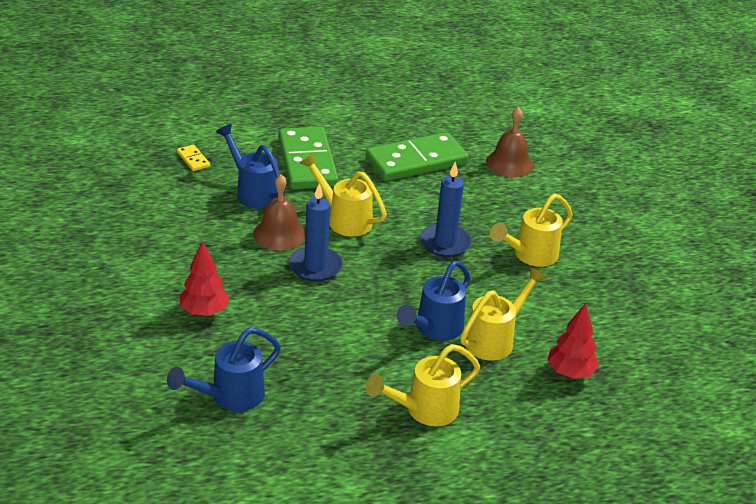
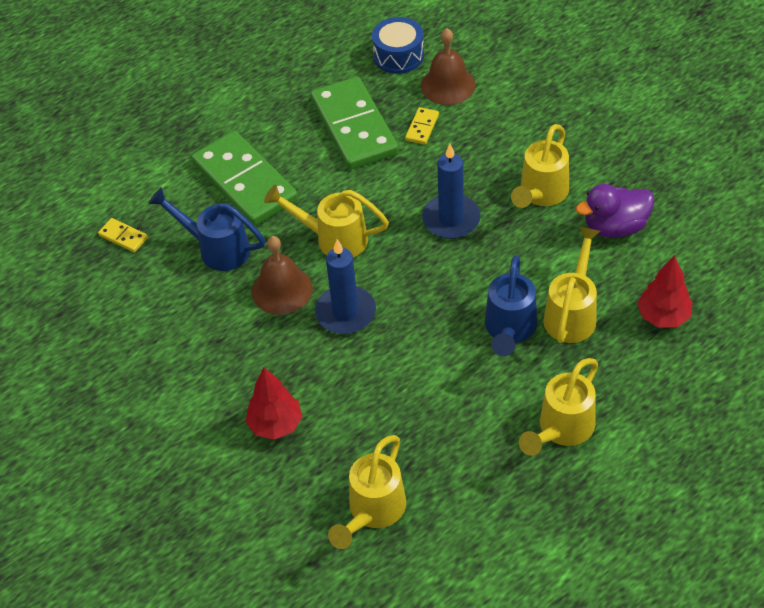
camera: 20 degrees left, 15 degrees up
(229, 397) = (372, 512): blue watering can -> yellow watering can
(416, 161) = (354, 127): green domino -> green domino turned 60 degrees counterclockwise
(468, 181) = (422, 127): none -> yellow domino
(485, 133) = (398, 55): none -> blue drum
(575, 299) = (615, 227): none -> purple duck

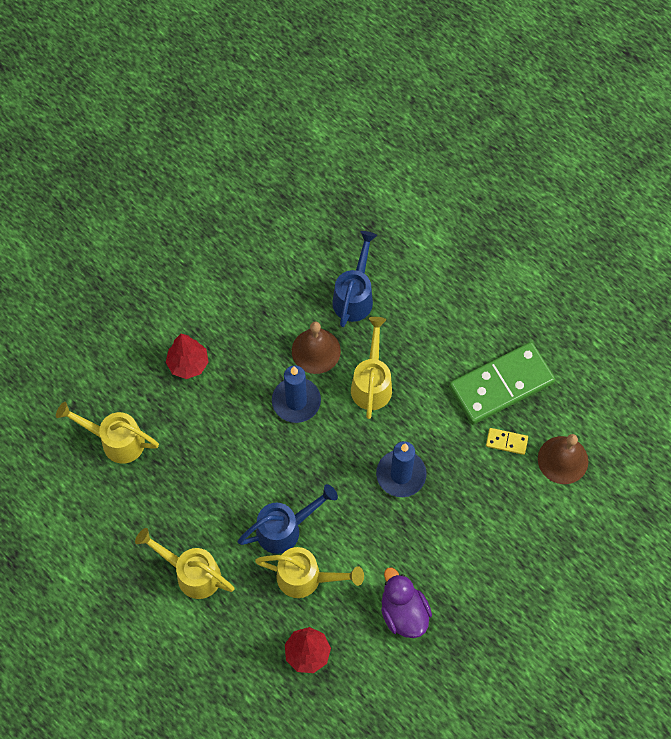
camera: 80 degrees right, 15 degrees up
(123, 237) = (361, 225): yellow domino -> none
(244, 182) = (428, 306): green domino -> none
(398, 55) = (596, 413): blue drum -> none
(509, 330) = (286, 528): blue watering can -> blue watering can turned 150 degrees clockwise
(541, 194) = (436, 548): yellow watering can -> none

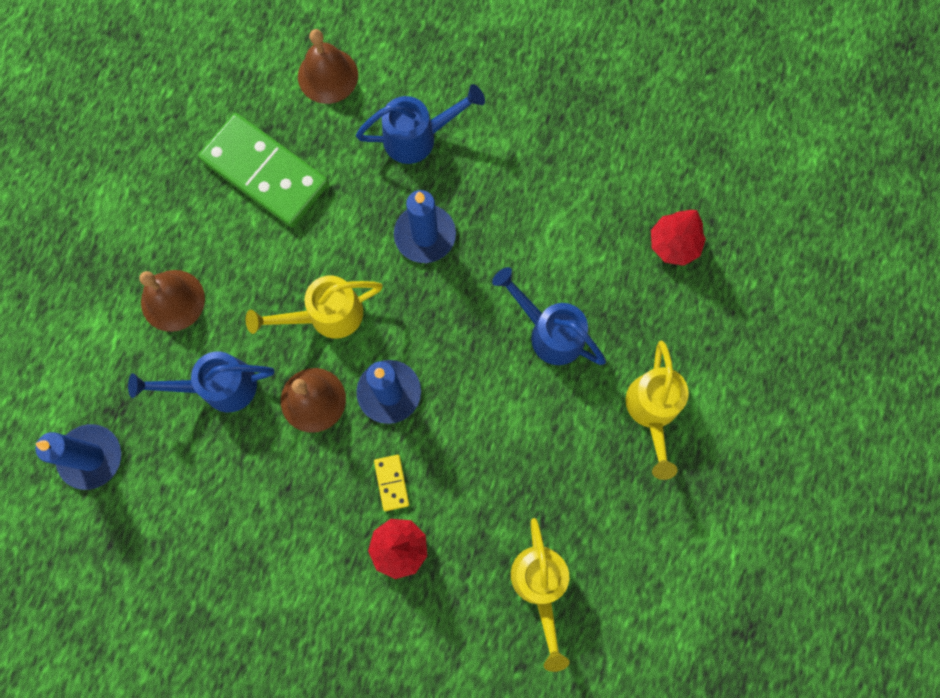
camera: 115 degrees left, 10 degrees up
(307, 578) = (593, 282): yellow watering can -> none
(345, 204) = (91, 457): none -> blue candle
(403, 612) = (579, 167): purple duck -> none
(431, 289) = (172, 300): none -> brown bell
(482, 504) = (419, 137): none -> blue watering can
(506, 442) = (333, 140): yellow domino -> yellow domino (392, 483)

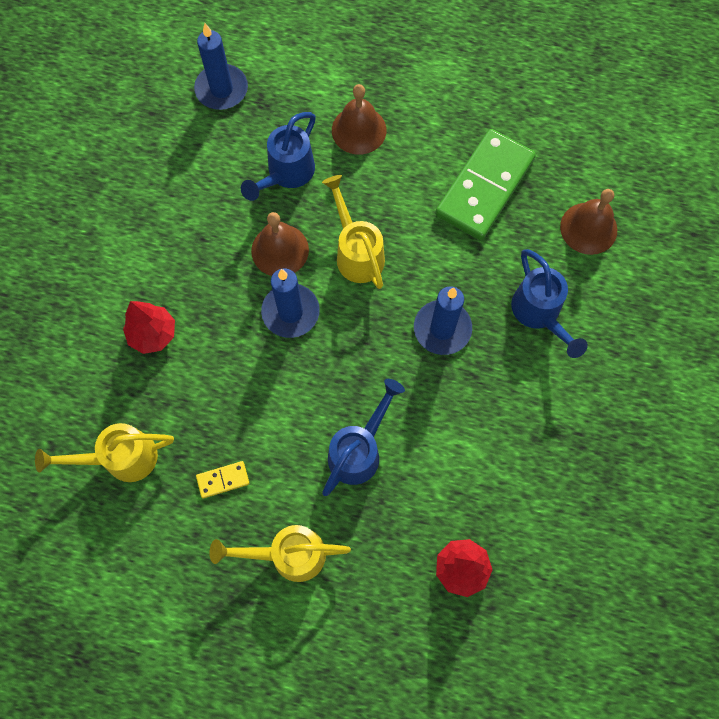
camera: 85 degrees right, 5 degrees down
(218, 387) = (286, 174): blue watering can -> blue watering can turned 135 degrees counterclockwise
(392, 483) = (210, 322): yellow domino -> yellow domino (223, 480)

